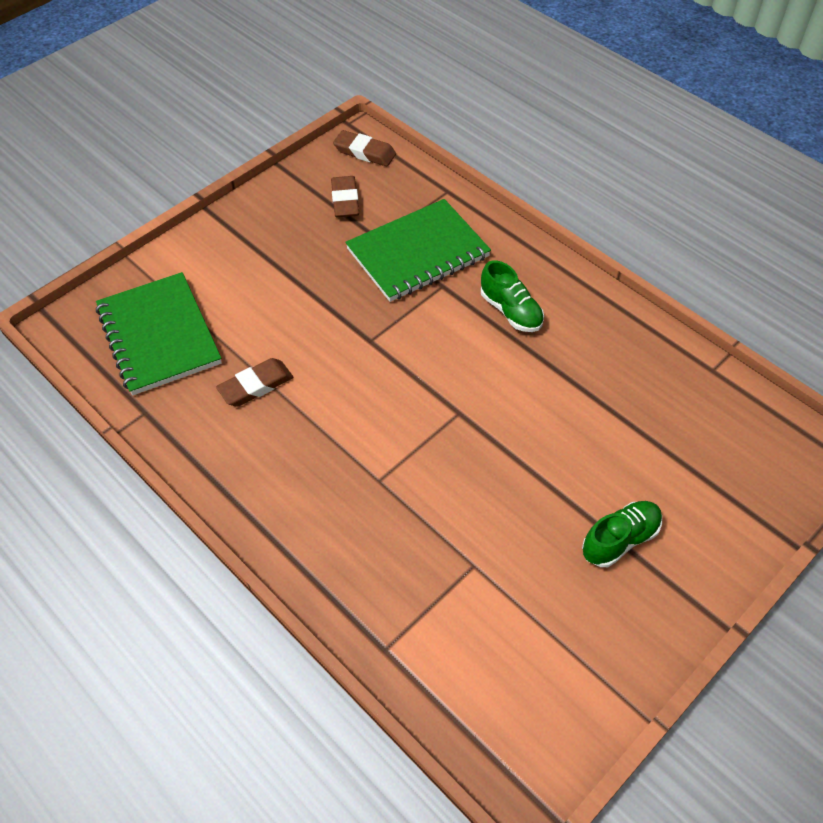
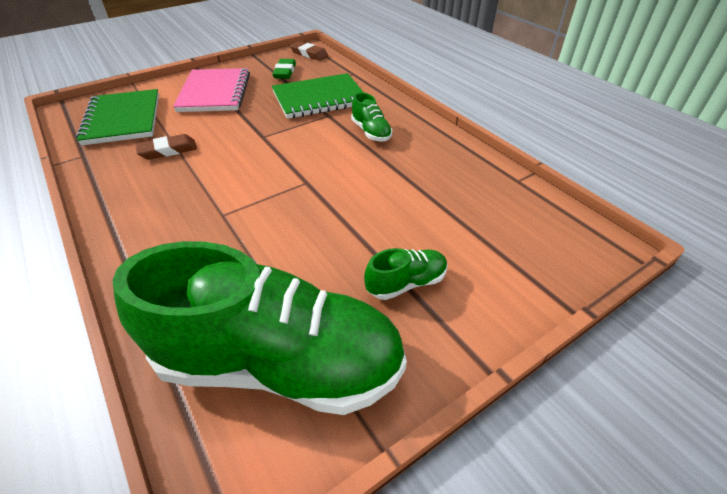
camera: 10 degrees right, 10 degrees down
(262, 261) = (215, 93): none -> pink notebook
(345, 200) = (285, 72): brown eraser -> green eraser
(522, 655) = (278, 363): none -> green shoe

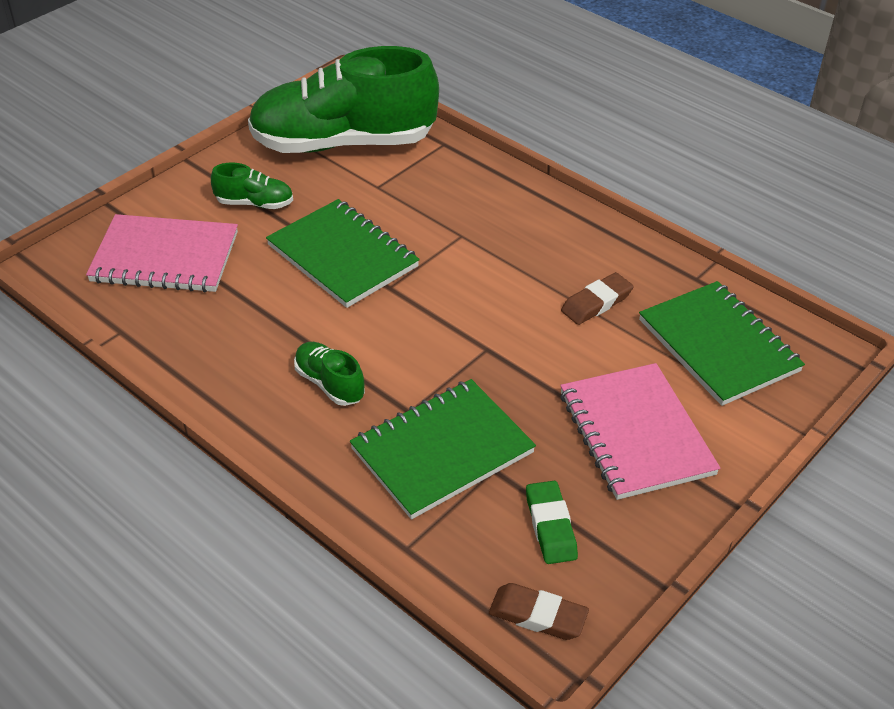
camera: 165 degrees right, 0 degrees up
(333, 212) = (343, 256): none -> green notebook
(406, 283) = (255, 203): green shoe -> green shoe turned 135 degrees counterclockwise
(494, 235) = (165, 257): none -> pink notebook

